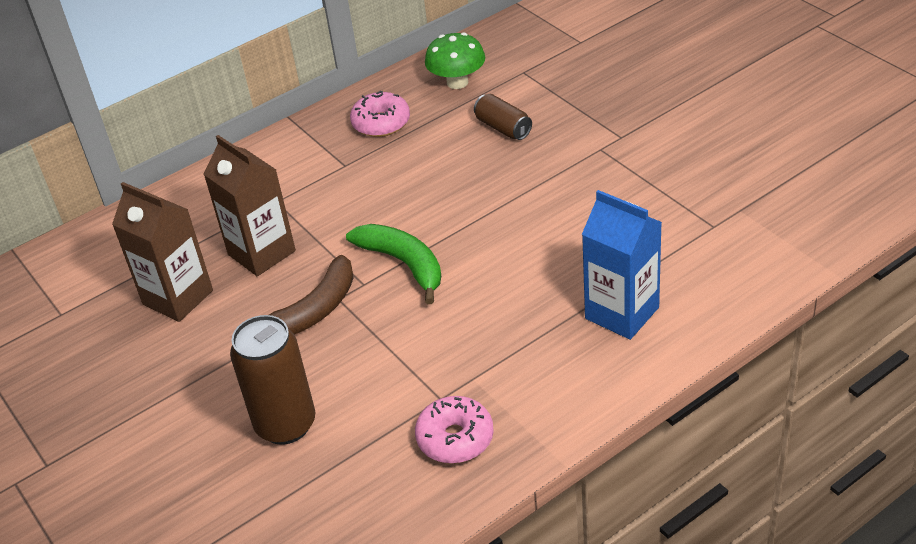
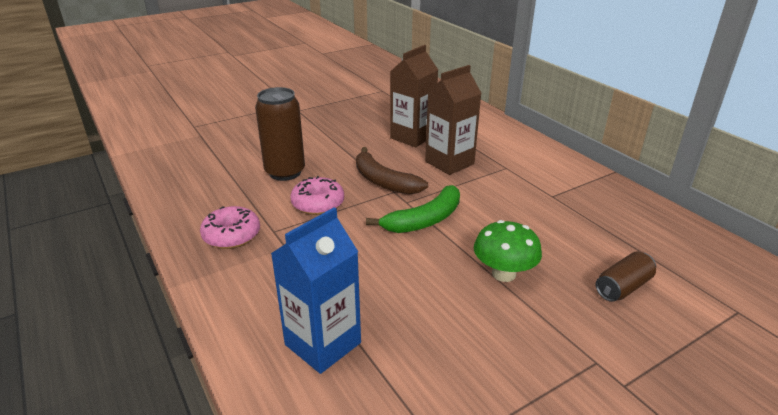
camera: 90 degrees right, 10 degrees down
(381, 123) = (615, 214): pink donut -> pink donut (318, 204)
(457, 82) = (697, 261): green mushroom -> green mushroom (503, 274)

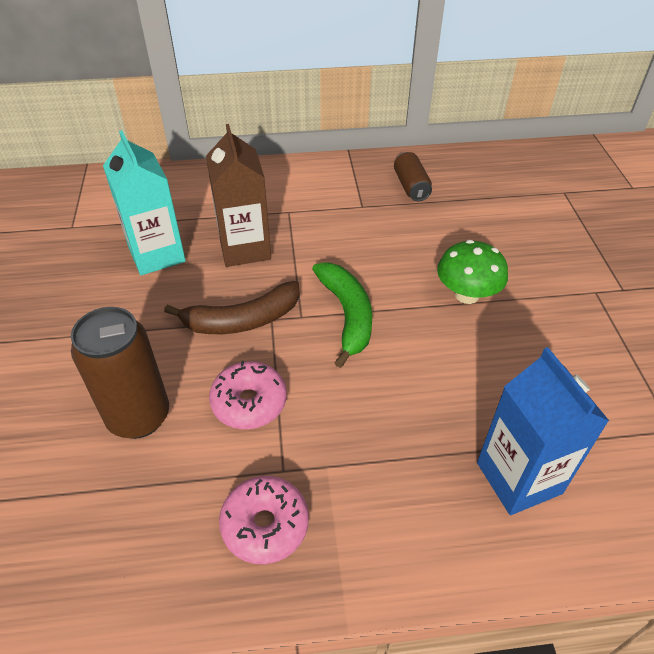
camera: 65 degrees left, 15 degrees up
(412, 137) = (157, 255): brown carton -> turquoise carton
(623, 287) = (515, 232): brown can -> brown can (411, 186)

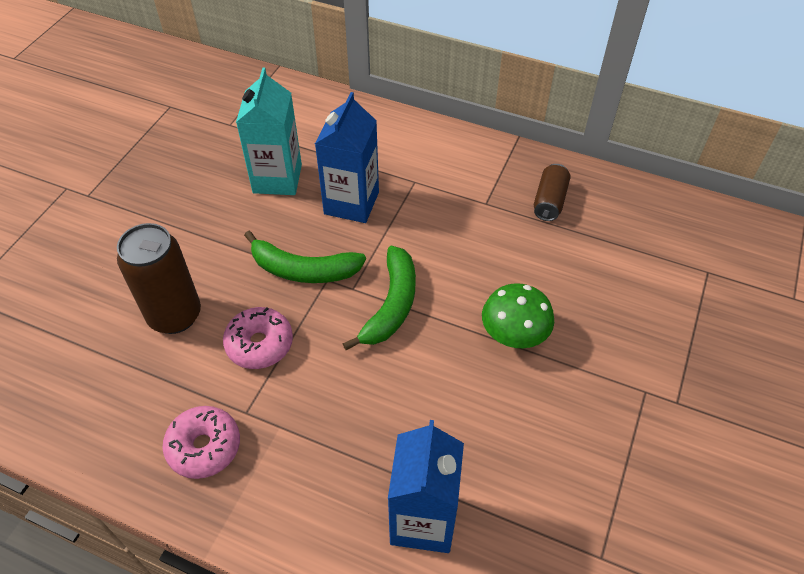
camera: 30 degrees right, 5 degrees up
(243, 320) = (303, 270): brown banana -> green banana
(245, 248) = (351, 203): brown carton -> blue carton

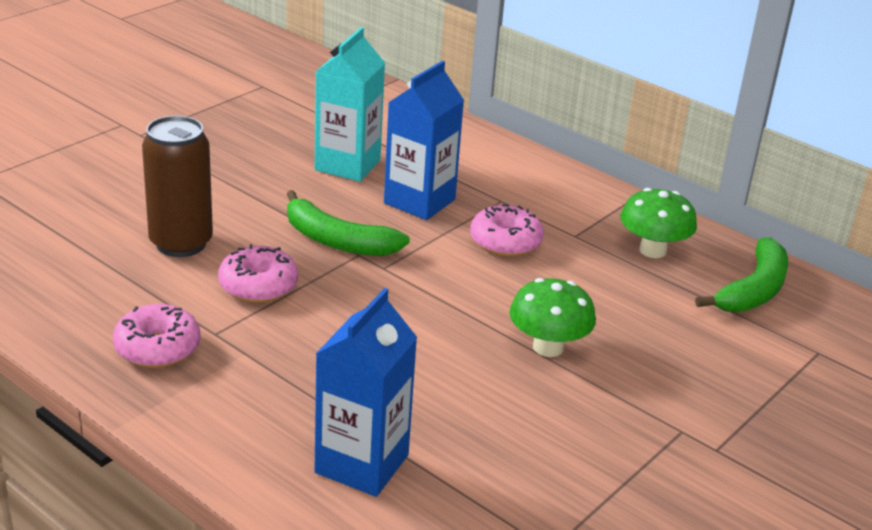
camera: 15 degrees right, 20 degrees down
(392, 305) = (420, 290): green banana -> green banana (754, 290)
(436, 228) = (505, 242): none -> pink donut
(549, 201) = (652, 250): brown can -> green mushroom

